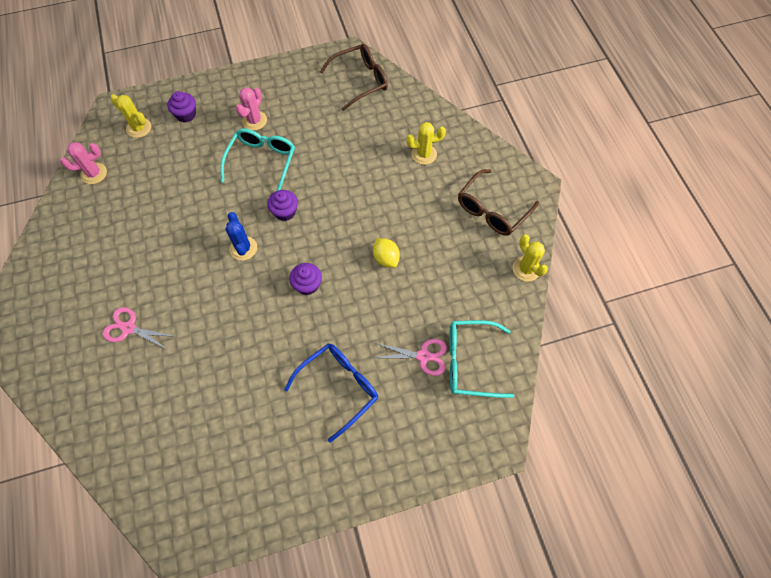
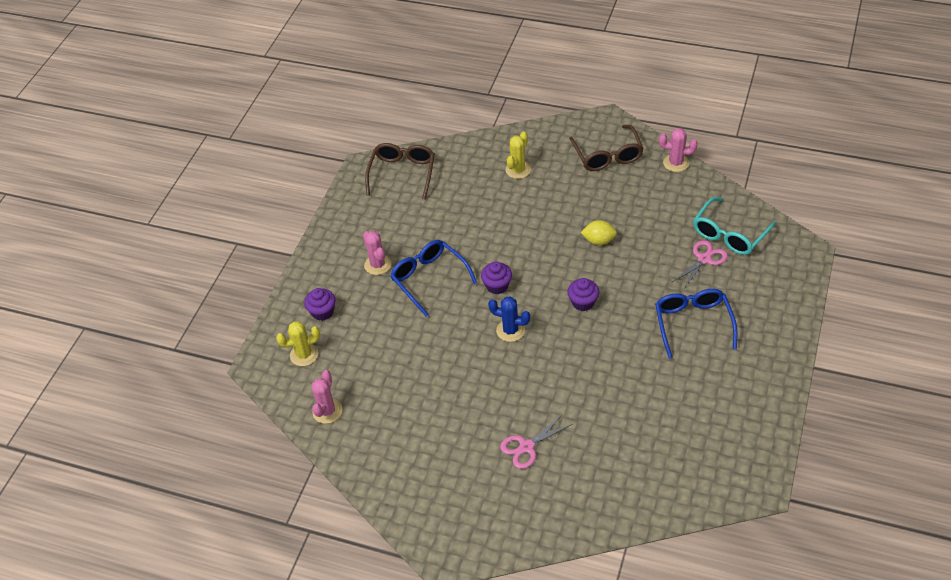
camera: 50 degrees left, 15 degrees down
(262, 162) = (429, 279): turquoise glasses -> blue glasses
(526, 269) = (676, 163): yellow cactus -> pink cactus

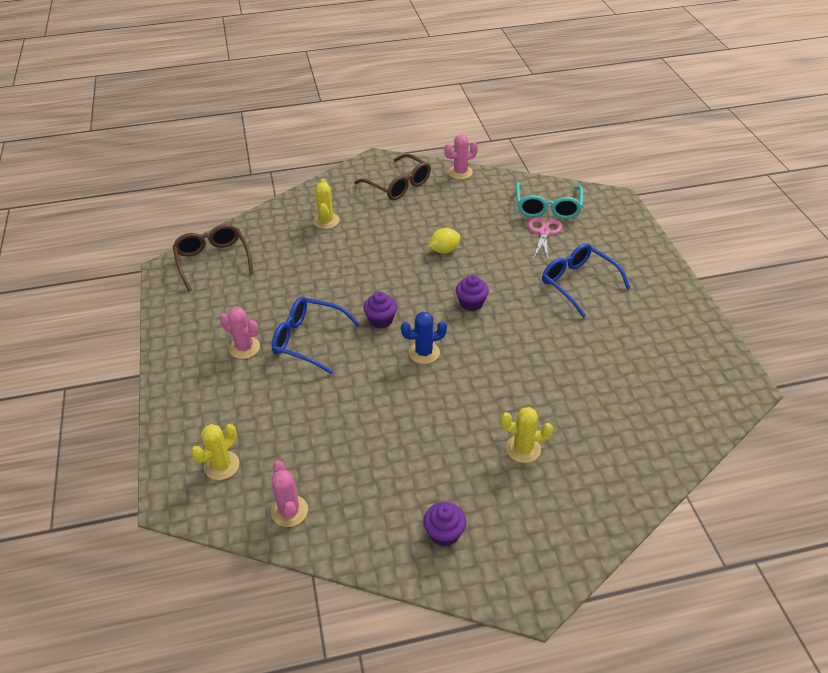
camera: 35 degrees left, 5 degrees down
(322, 312) = (214, 415): purple cupcake -> purple cupcake (444, 533)
(526, 447) = (523, 449): pink scissors -> yellow cactus

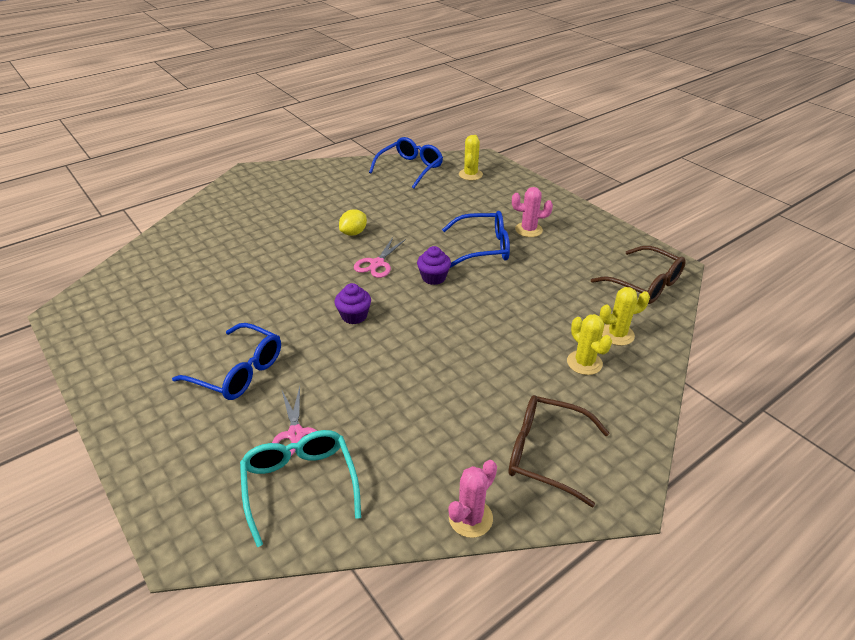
camera: 155 degrees right, 5 degrees down
(289, 511) = (410, 169): pink cactus -> blue glasses
(424, 353) = (377, 263): blue cactus -> pink scissors
(444, 250) = (415, 367): yellow lemon -> yellow lemon (353, 233)
(444, 533) = (309, 181): purple cupcake -> none
(523, 449) = (269, 226): yellow cactus -> yellow cactus (617, 334)

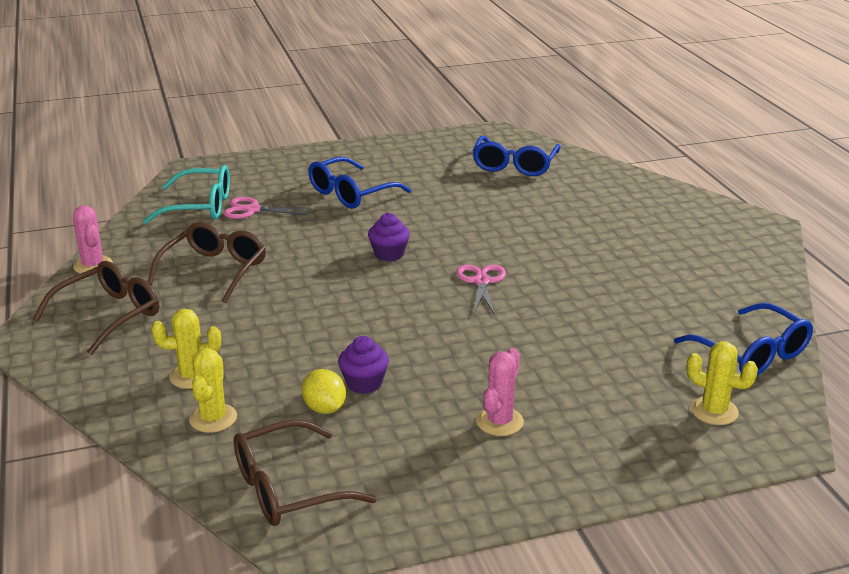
camera: 110 degrees right, 10 degrees down
(353, 233) = (563, 276): yellow lemon -> yellow lemon (324, 408)
(377, 263) = (481, 282): pink scissors -> pink scissors turned 45 degrees clockwise
(432, 413) = (214, 271): none -> brown glasses
(433, 277) = (426, 313): purple cupcake -> purple cupcake (364, 383)
(483, 247) = (474, 366): blue glasses -> blue glasses (514, 165)

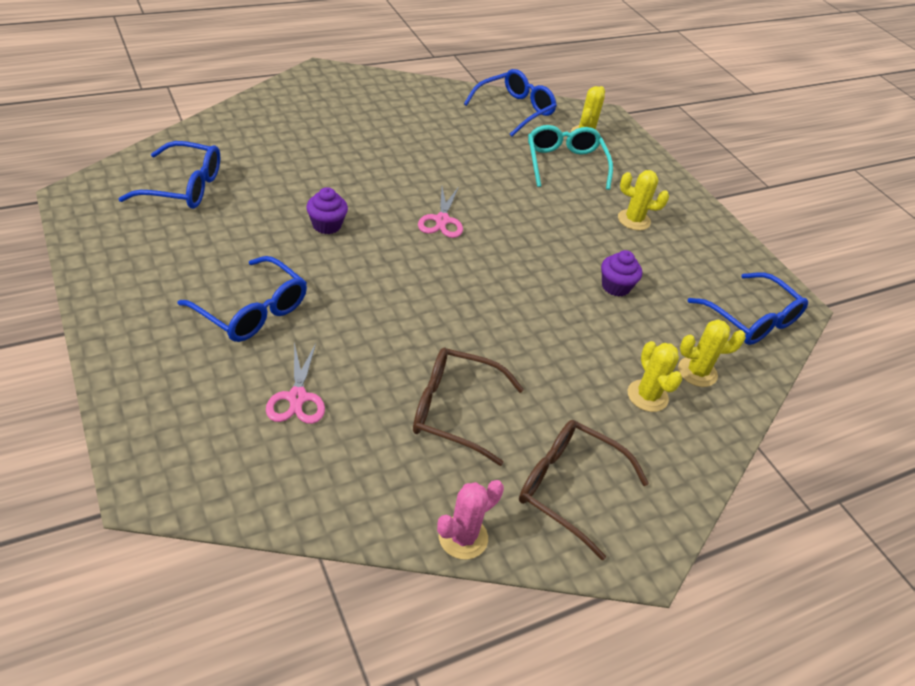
camera: 105 degrees left, 15 degrees up
(199, 207) = (287, 455): turquoise glasses -> turquoise glasses (565, 164)
(289, 488) = (751, 319): brown glasses -> blue glasses
(324, 408) = (656, 307): yellow lemon -> none
(389, 254) = (398, 277): purple cupcake -> purple cupcake (327, 225)
(481, 282) = (442, 220): pink scissors -> pink scissors turned 75 degrees counterclockwise
(499, 421) = (633, 220): pink cactus -> yellow cactus

